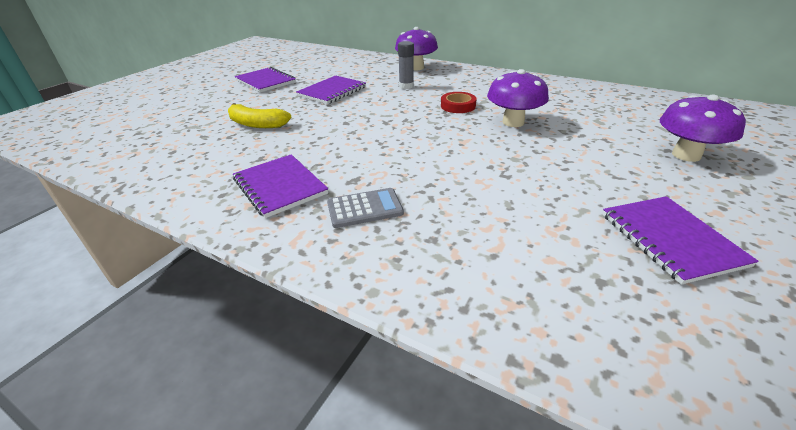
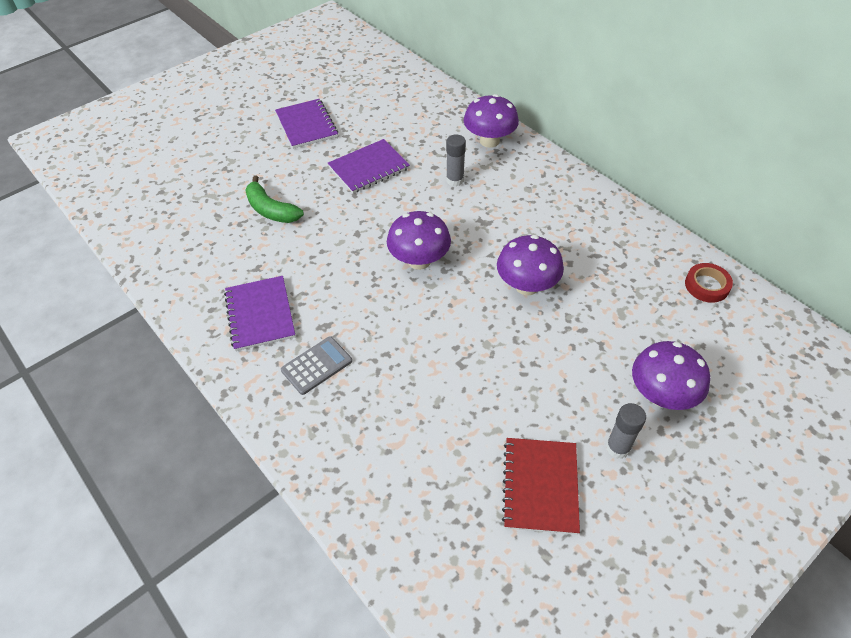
camera: 20 degrees right, 15 degrees up
(257, 124) = (271, 210): yellow banana -> green banana
(364, 208) = (317, 365): grey calculator -> grey calculator turned 45 degrees counterclockwise
(412, 126) = (419, 261): none -> purple mushroom
(458, 106) = (488, 238): red tape -> red tape (707, 285)
(670, 239) = (540, 486): purple notebook -> red notebook
(698, 194) = (618, 447): none -> grey glue stick

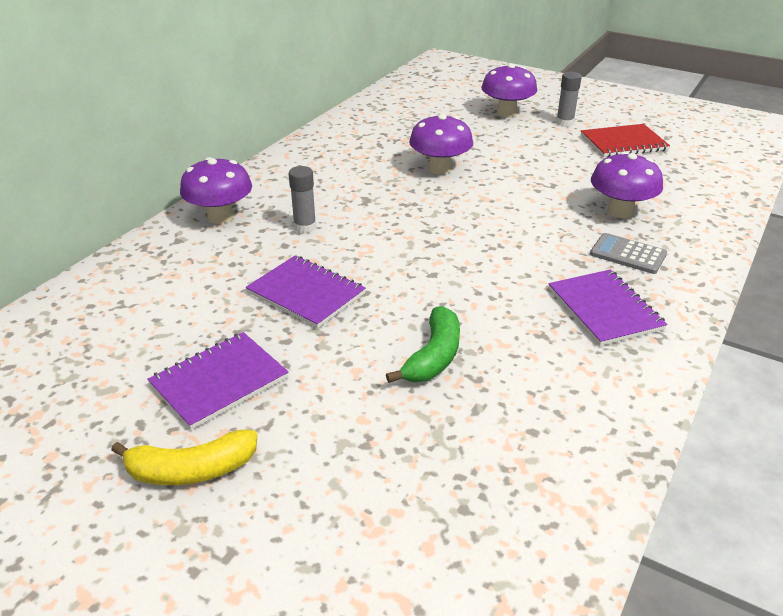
camera: 110 degrees left, 15 degrees down
(250, 112) = (191, 470): none -> yellow banana
(260, 314) = (604, 309): purple notebook -> purple notebook turned 75 degrees counterclockwise
(419, 261) = (447, 226): purple mushroom -> purple mushroom (620, 211)
(707, 285) = (386, 104): red tape -> none

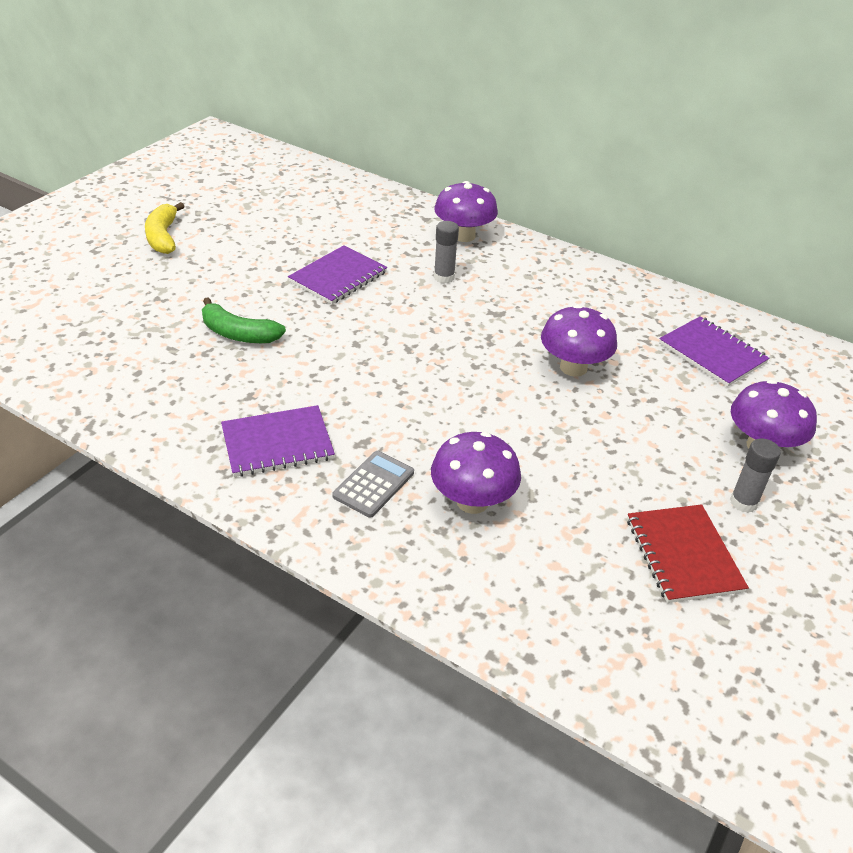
camera: 90 degrees right, 5 degrees up
(219, 381) = (241, 243): purple notebook -> purple notebook (712, 353)

